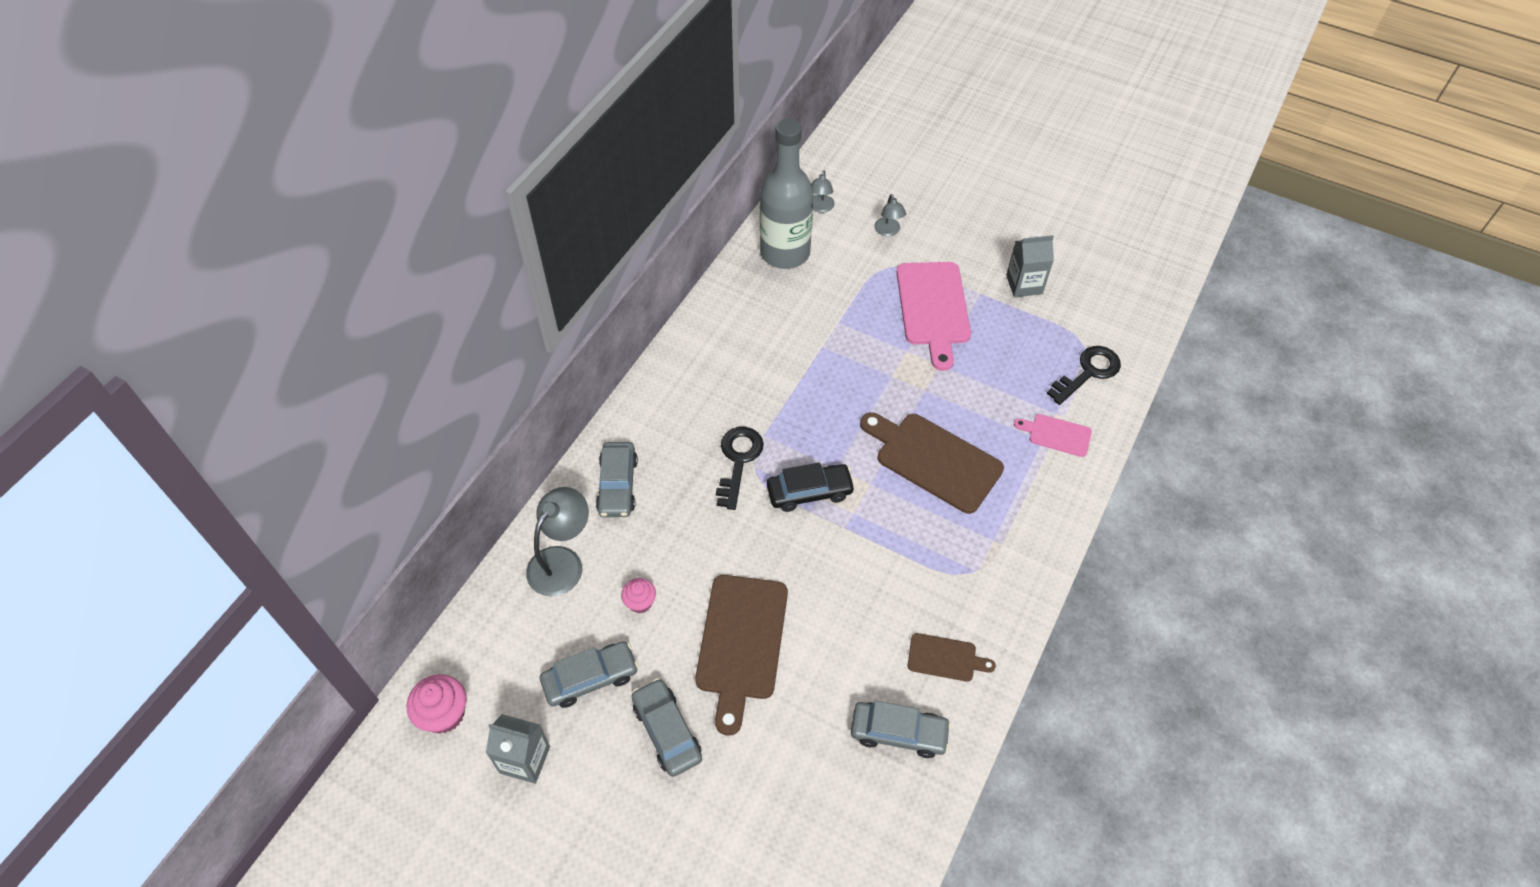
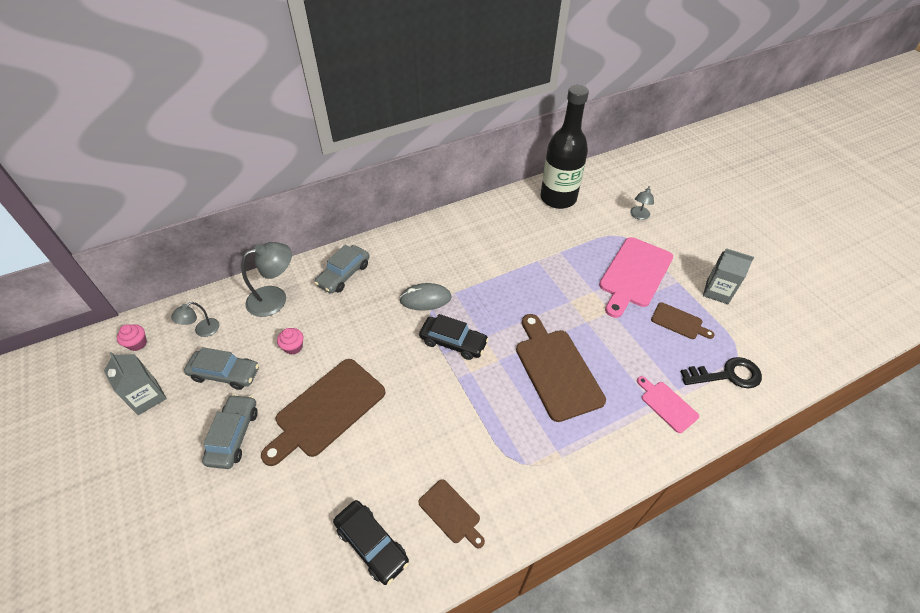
camera: 35 degrees right, 5 degrees down
(444, 714) = (137, 343): pink cupcake -> pink cupcake, size x0.63
(738, 460) = (425, 299): black key -> grey mouse
(785, 253) = (558, 198): grey bottle -> black bottle
(820, 208) = (603, 184): grey lamp -> grey lamp (202, 330)
(898, 733) = (372, 544): grey car -> black car
(1011, 340) = (679, 322): none -> brown cutting board

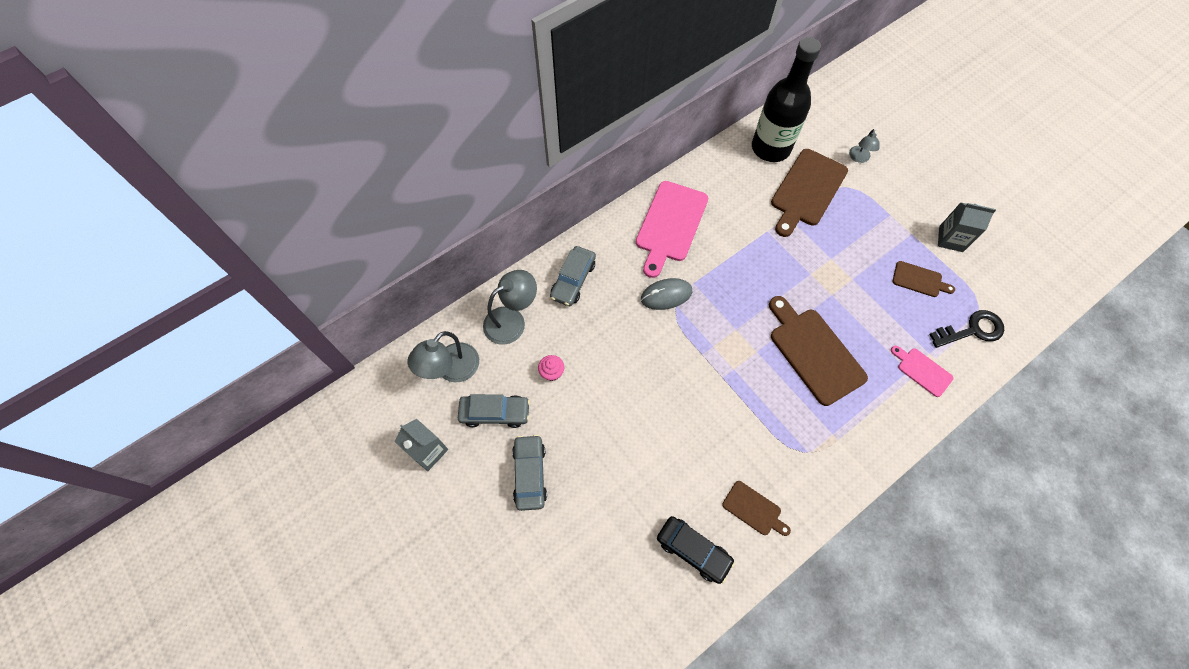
camera: 10 degrees left, 15 degrees up
(137, 343) = (390, 396): pink cupcake -> none
(202, 330) = (451, 370): grey lamp -> grey lamp, size x1.76
(327, 410) = (609, 432): brown cutting board -> brown cutting board (807, 190)
(453, 342) = (708, 340): black car -> none
(634, 274) = (867, 232): pink cutting board -> pink cutting board (670, 225)

